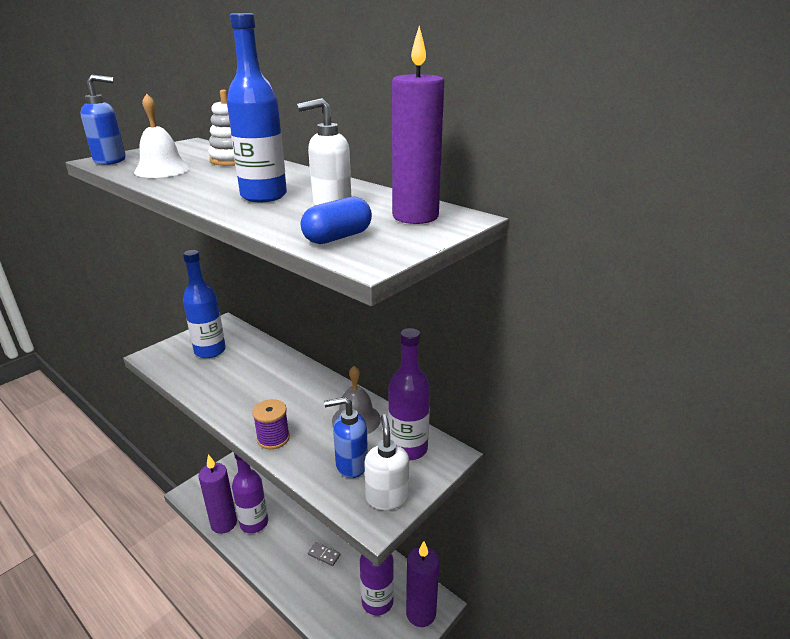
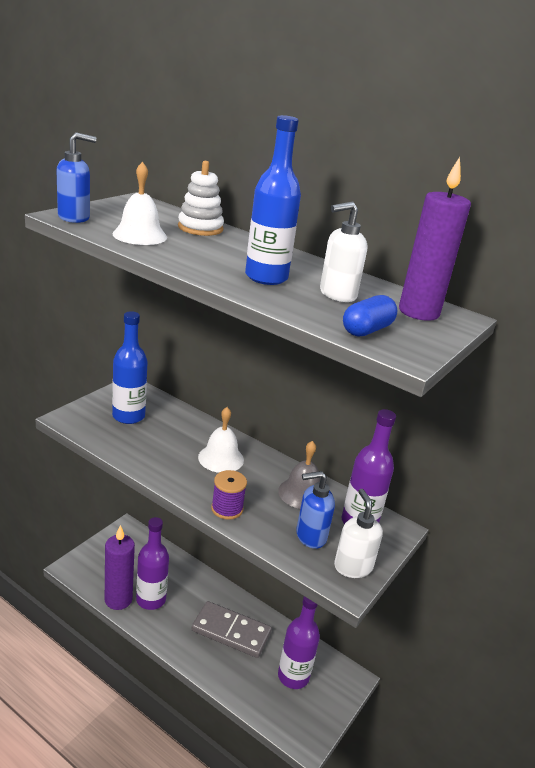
camera: 10 degrees left, 0 degrees up
(285, 387) = (221, 458): none -> white bell
(324, 555) = (231, 632): grey domino -> grey domino, size x2.36
(421, 613) = (337, 687): purple candle -> none

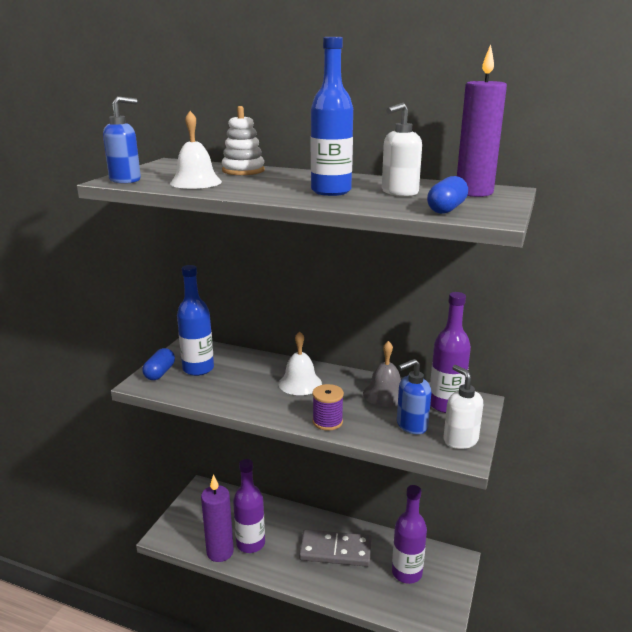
camera: 10 degrees left, 5 degrees down
(89, 411) = (160, 373): none -> blue capsule

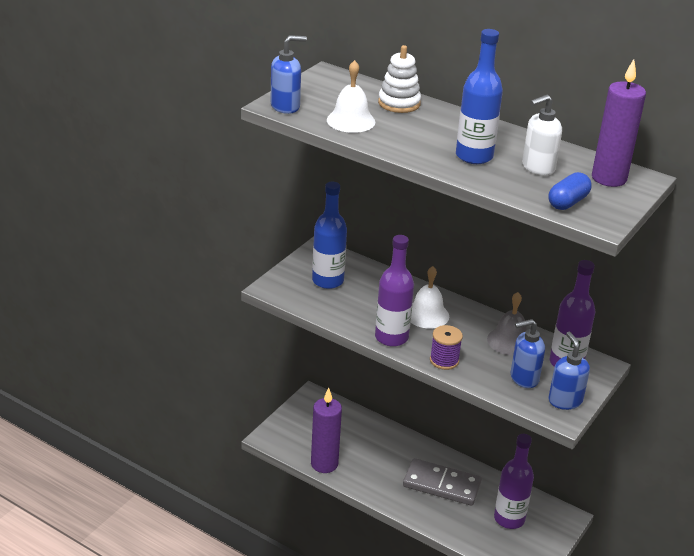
camera: 10 degrees right, 10 degrees up
(160, 373) = (289, 279): blue capsule -> none
(250, 543) = (356, 461): purple bottle -> purple bottle (391, 337)
(460, 440) = (565, 401): white soap dispenser -> blue soap dispenser

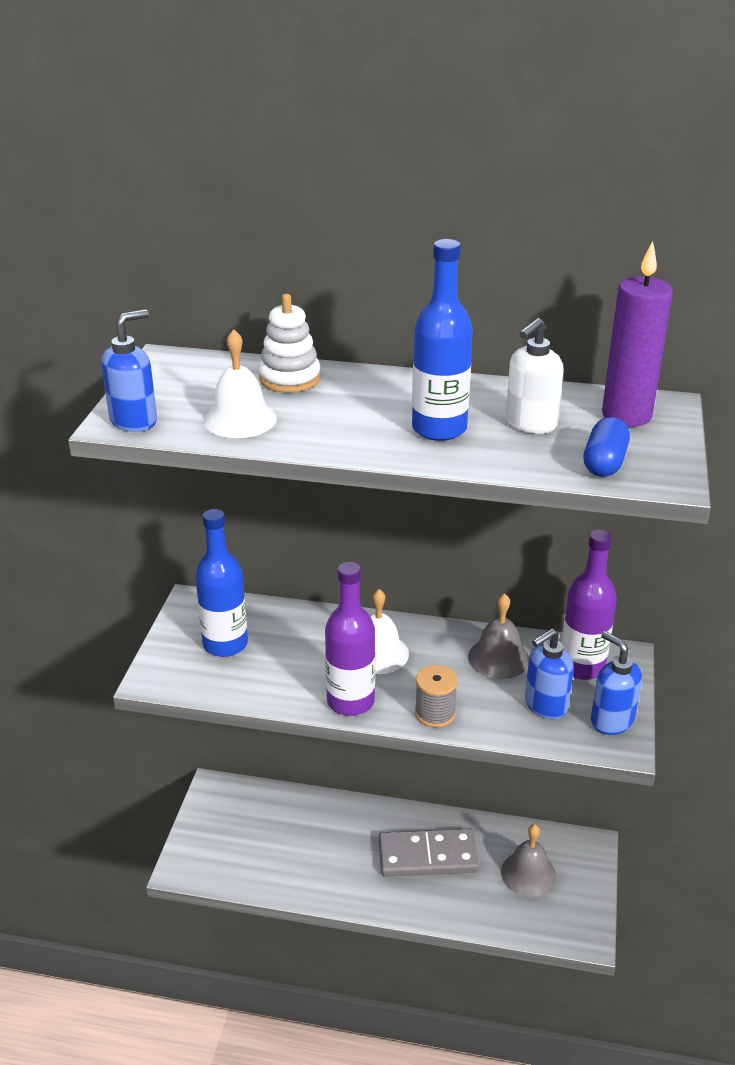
camera: 20 degrees left, 0 degrees up
(324, 464) = (269, 881): purple candle -> none
(444, 360) = (435, 713): purple spool -> grey spool
(509, 519) = (528, 873): purple bottle -> grey bell

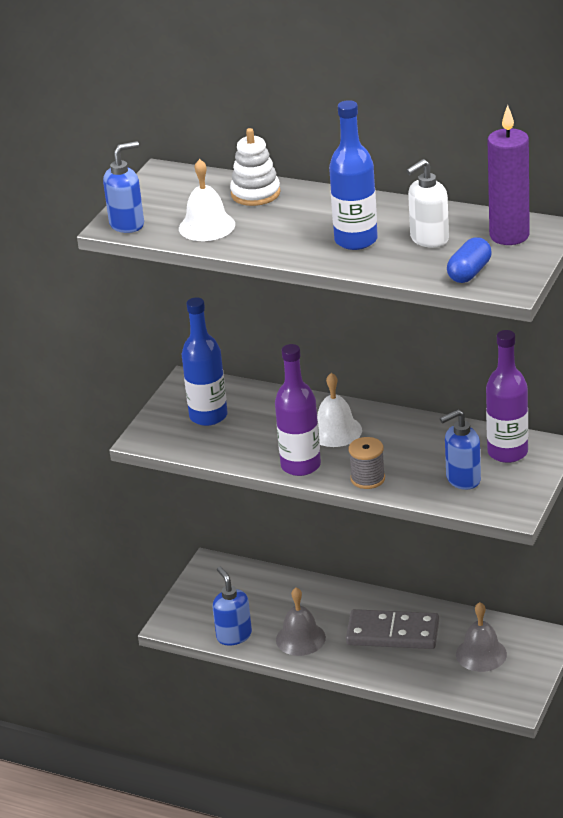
camera: 15 degrees right, 0 degrees up
(498, 658) = (438, 441): grey bell -> grey bell (300, 638)
(611, 721) = (514, 494): blue soap dispenser -> blue soap dispenser (234, 636)

